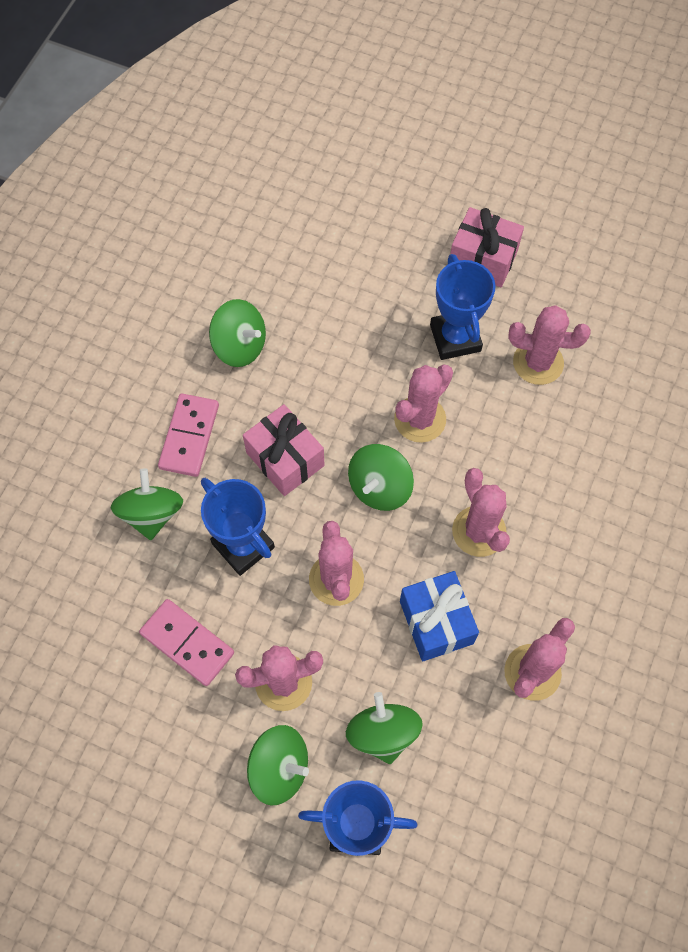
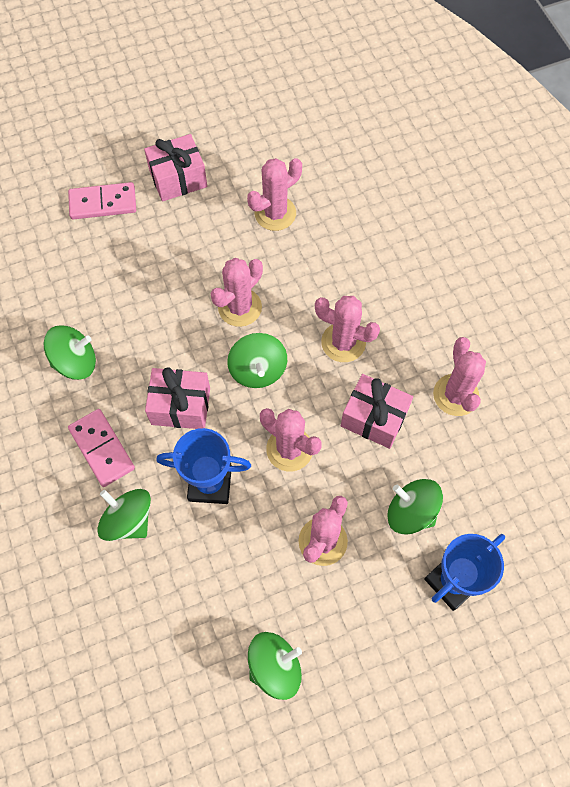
camera: 45 degrees left, 0 degrees up
(187, 643) = (238, 577): pink domino -> pink domino (103, 203)
(279, 768) = (374, 594): green spinning top -> green spinning top (275, 667)
(420, 419) = (240, 307): pink cactus -> pink cactus turned 45 degrees clockwise
(436, 622) = (374, 418): blue gift -> pink gift
(455, 338) = (210, 240): blue trophy -> none

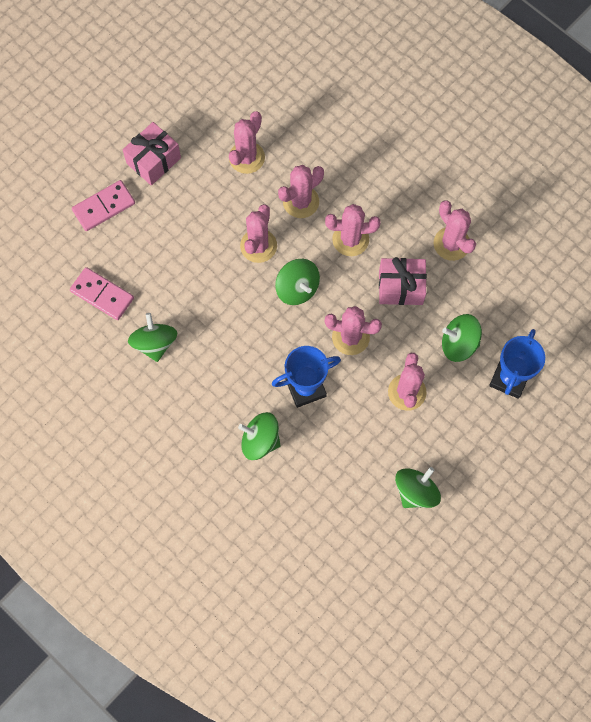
camera: 25 degrees left, 5 degrees up
(75, 362) = (155, 343): green spinning top -> green spinning top turned 60 degrees counterclockwise
(102, 449) = (212, 399): pink domino -> pink domino (102, 295)
(181, 406) = (254, 341): pink gift -> none
(309, 281) = (301, 202): none -> pink cactus

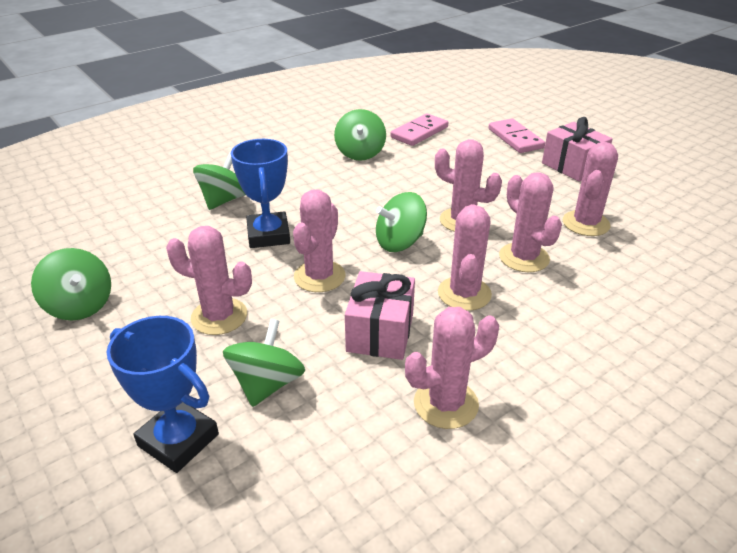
camera: 100 degrees right, 35 degrees down
(155, 343) = (360, 153): green spinning top -> green spinning top turned 90 degrees clockwise
(246, 157) = (585, 223): pink cactus -> pink cactus turned 75 degrees clockwise

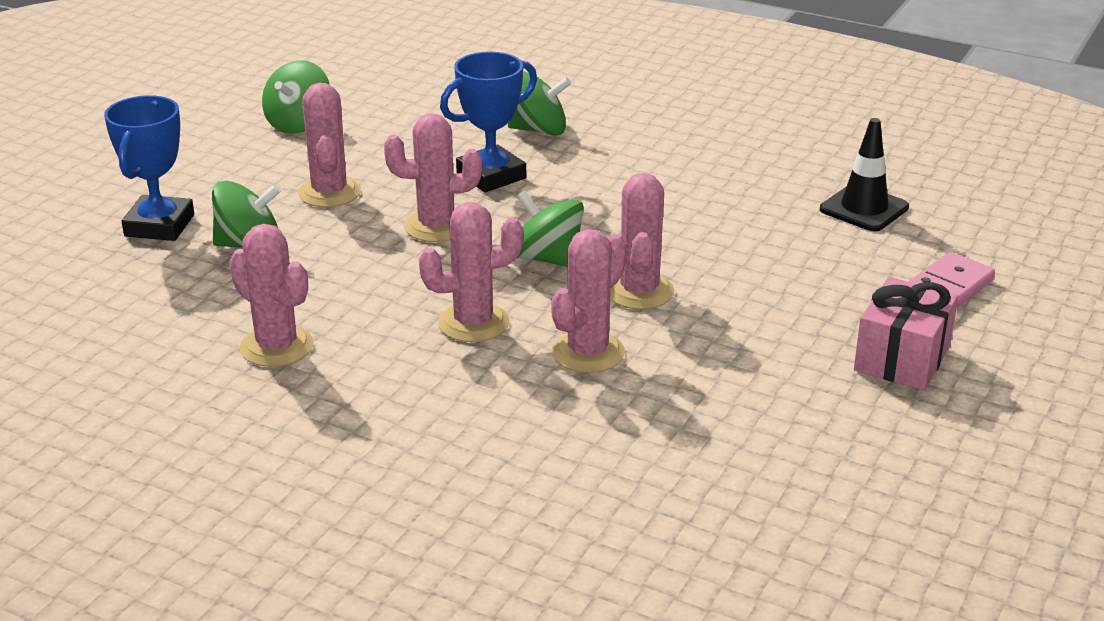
camera: 65 degrees right, 5 degrees down
(360, 153) = (746, 180): green spinning top -> none
(380, 332) = (364, 285): pink gift -> none
(419, 132) = (864, 208): pink domino -> black traffic cone
(585, 223) = (725, 391): pink cactus -> none

